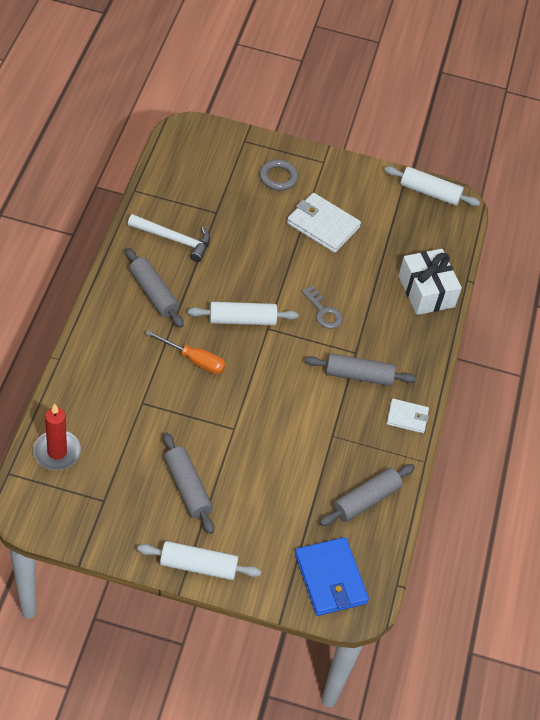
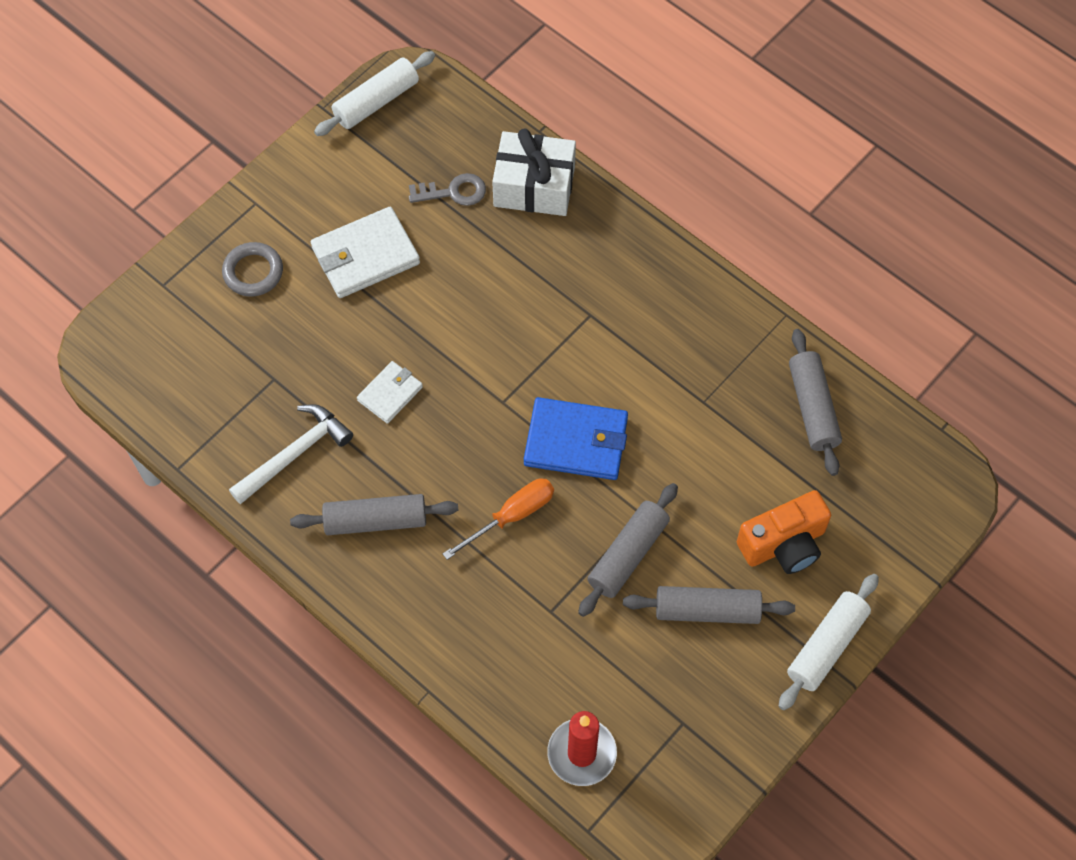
camera: 55 degrees left, 10 degrees up
(242, 320) = (474, 427): white rolling pin -> none
(257, 516) = (784, 544): none -> orange camera
(323, 312) = (508, 322): grey key -> grey key (453, 192)
(330, 578) = (905, 499): blue wallet -> blue wallet (576, 441)
(358, 375) = (627, 328): grey rolling pin -> grey rolling pin (628, 555)
(407, 417) = (714, 303): white wallet -> white wallet (390, 393)

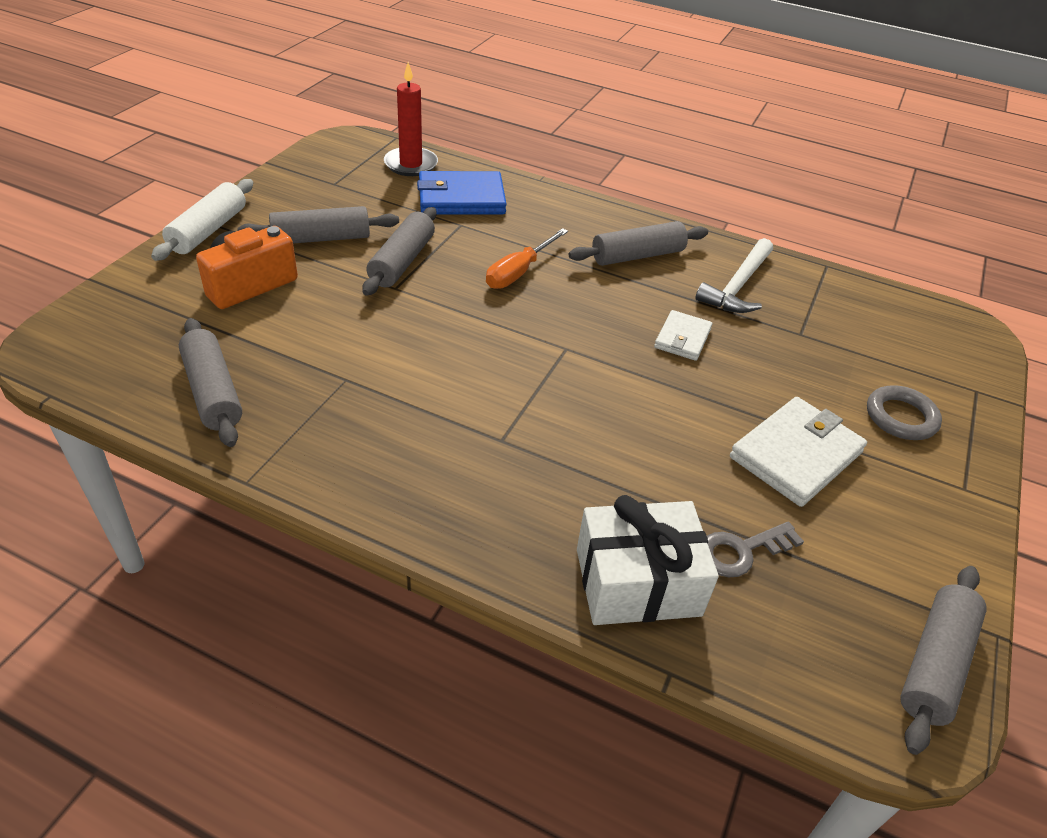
camera: 160 degrees right, 20 degrees down
(376, 102) = (934, 664): white rolling pin -> grey rolling pin
(576, 441) = (477, 329): blue wallet -> blue wallet (461, 198)

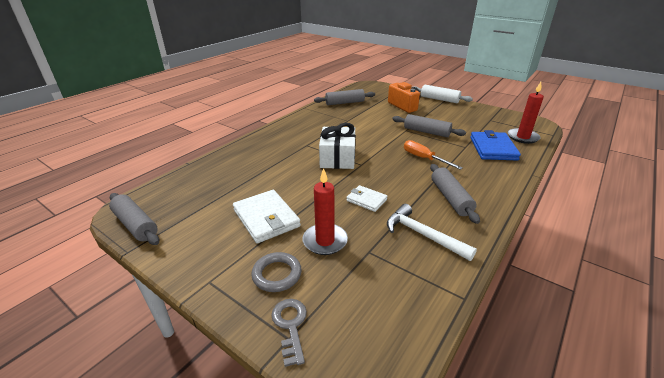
camera: 105 degrees right, 10 degrees down
(321, 238) = (440, 117): grey rolling pin -> none
(638, 582) = (226, 163): white gift -> white gift (337, 158)
(741, 551) = (223, 188): grey key -> grey key (290, 325)
(807, 377) = (325, 241): none -> red candle

